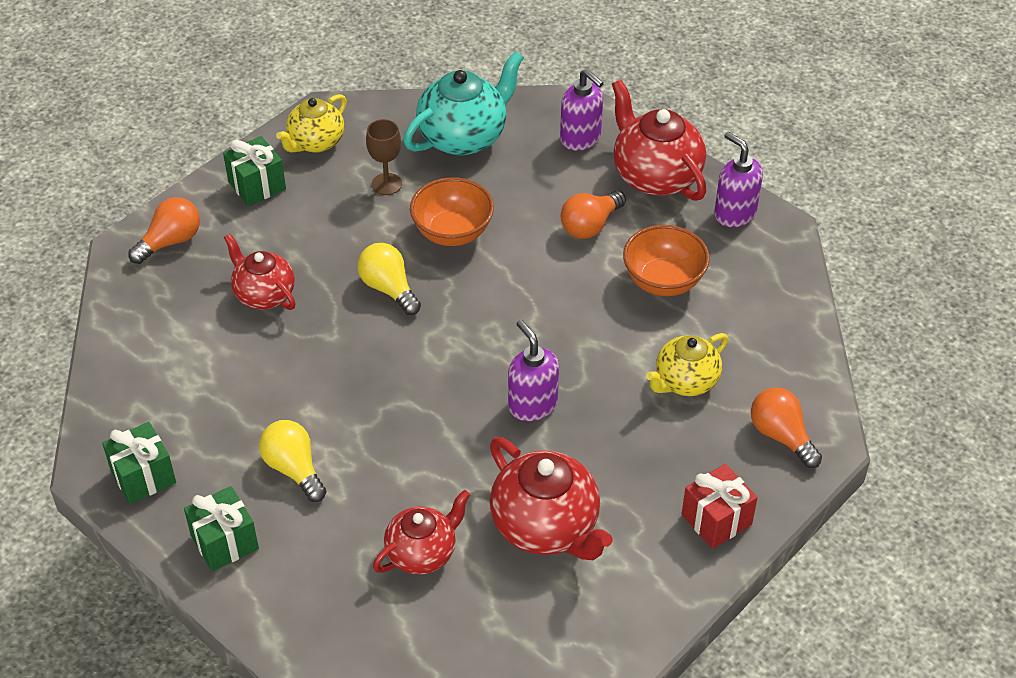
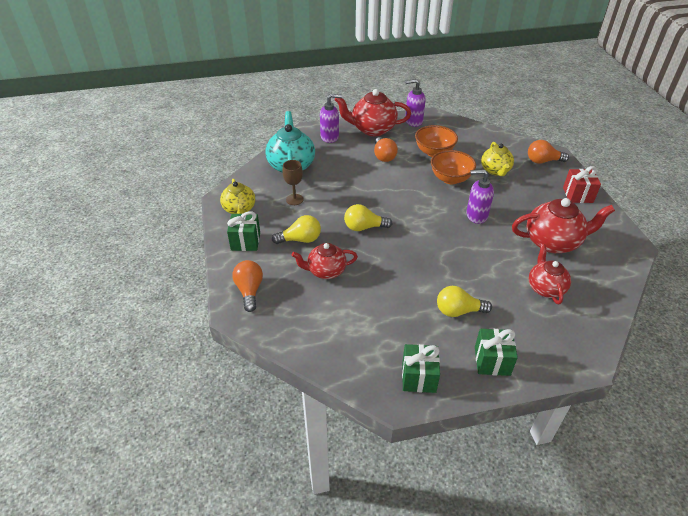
camera: 55 degrees left, 5 degrees down
(305, 236) = (300, 239): none -> yellow light bulb
(452, 232) = (348, 193): orange bowl -> orange bowl (450, 179)

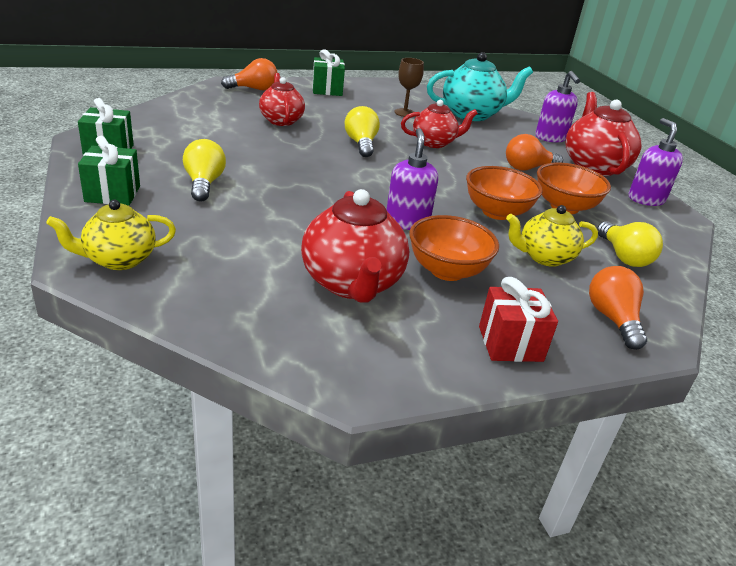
camera: 80 degrees right, 10 degrees down
(239, 209) = (378, 89): yellow teapot -> yellow teapot (119, 260)
(300, 239) = (333, 112): yellow light bulb -> yellow light bulb (623, 257)
(524, 206) = (447, 270): none -> orange bowl
(545, 288) = (238, 255): red teapot -> red teapot (434, 143)

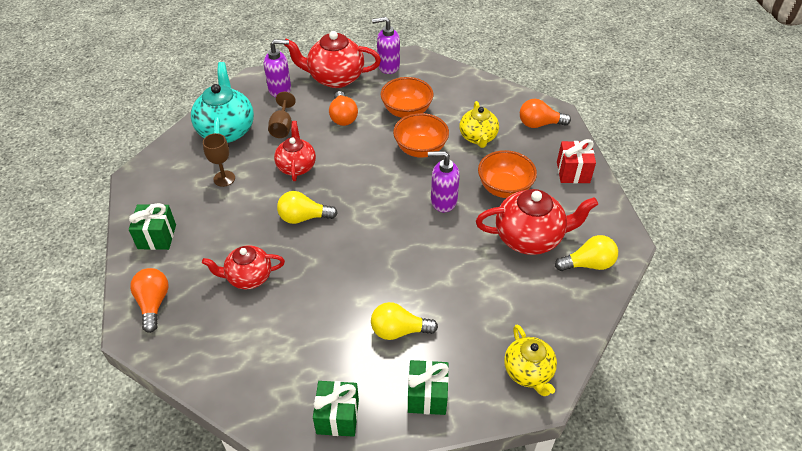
camera: 80 degrees left, 15 degrees up
(491, 138) = (282, 127): none -> brown goblet
(623, 257) = (470, 100): yellow light bulb -> yellow light bulb (588, 264)

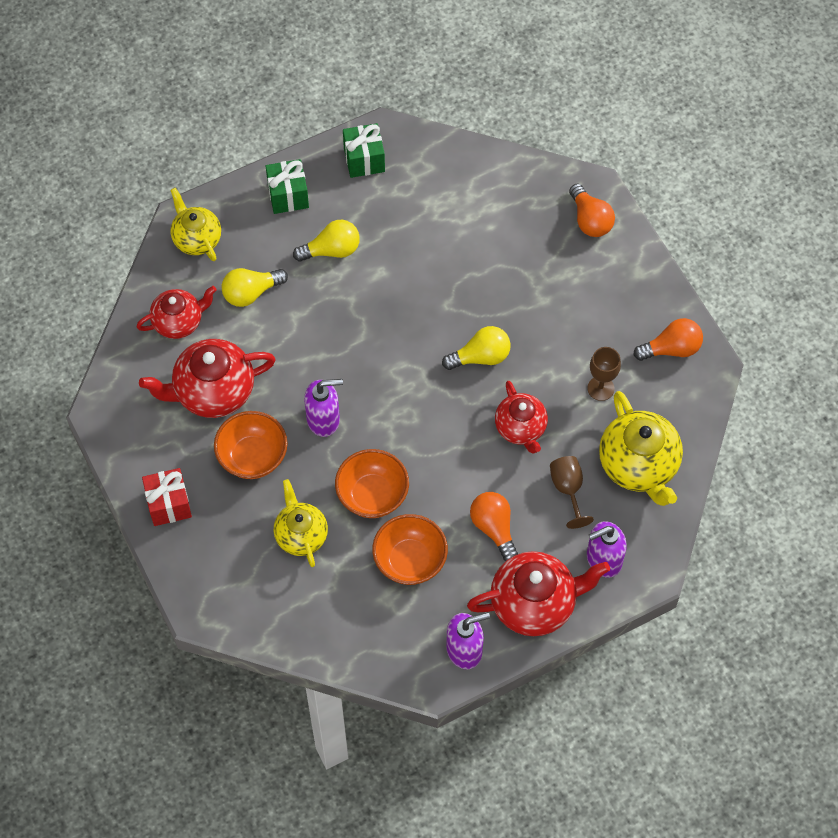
camera: 165 degrees right, 15 degrees up
(157, 237) = (633, 293): green gift -> none
(226, 130) = (639, 465): turquoise teapot -> yellow teapot
(248, 277) = (508, 270): red teapot -> red teapot (179, 322)
(539, 124) = (221, 581): orange light bulb -> orange light bulb (671, 348)
(588, 264) = (144, 373): yellow light bulb -> yellow light bulb (251, 293)

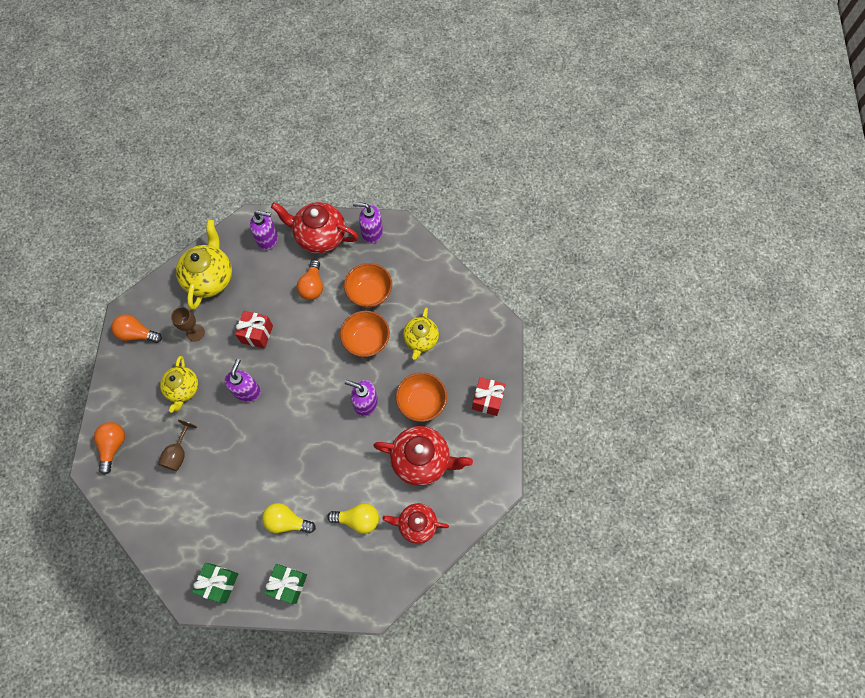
camera: 150 degrees left, 5 degrees up
(196, 239) = (370, 585): yellow teapot -> yellow teapot (183, 389)
(481, 357) = (247, 391): yellow light bulb -> purple soap dispenser
(521, 428) = (257, 334): red teapot -> red gift
(568, 490) = (258, 285): brown goblet -> brown goblet (178, 453)

